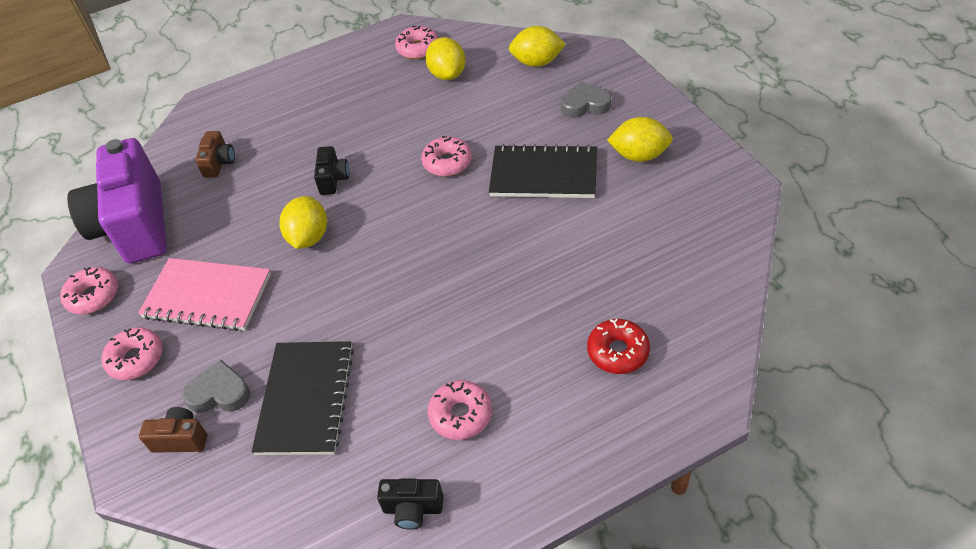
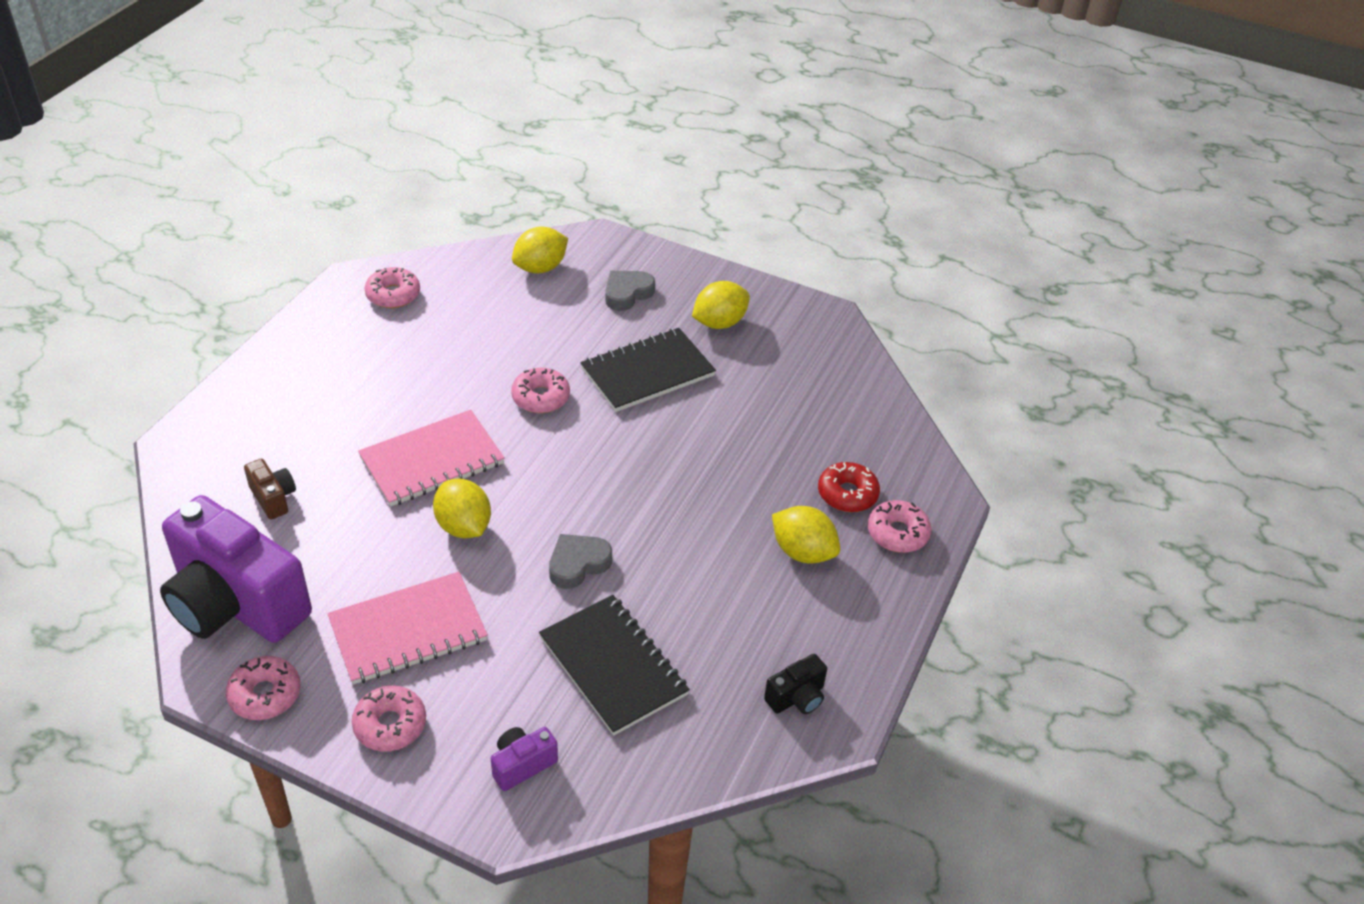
camera: 45 degrees left, 5 degrees down
(181, 439) = (522, 765): brown camera -> purple camera
(219, 393) = (519, 706): grey heart -> grey heart (578, 564)
(333, 179) = (432, 461): black camera -> pink notebook
(447, 74) = (454, 311): yellow lemon -> yellow lemon (803, 552)
(461, 415) = (766, 606): pink donut -> pink donut (897, 533)

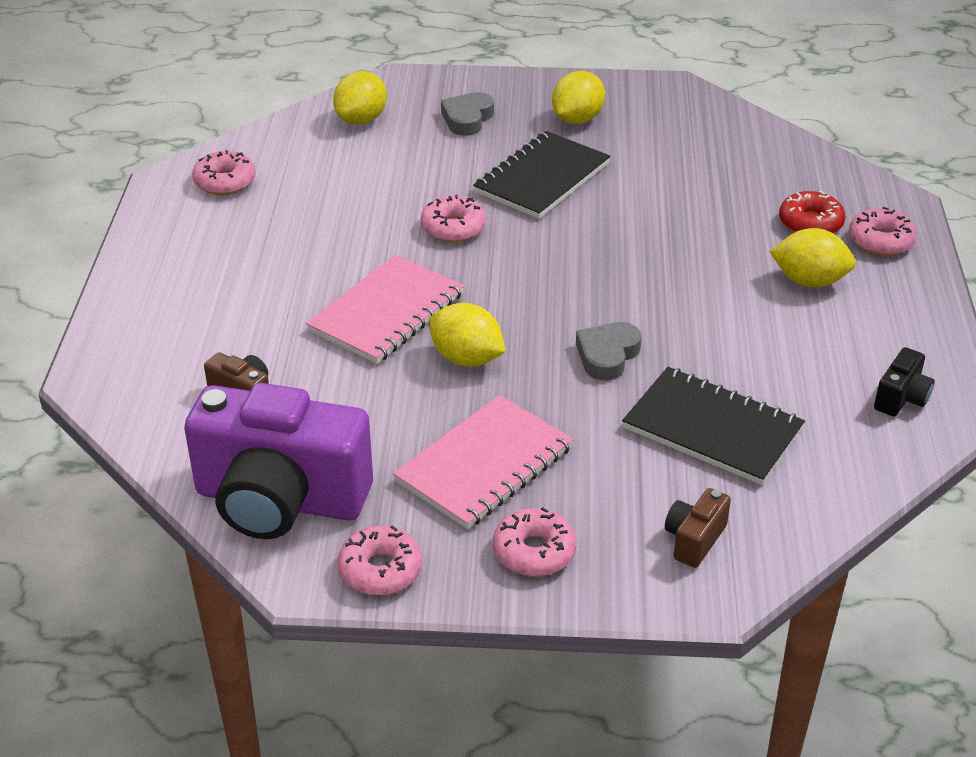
camera: 20 degrees left, 5 degrees down
(522, 765) = (694, 540): purple camera -> brown camera

